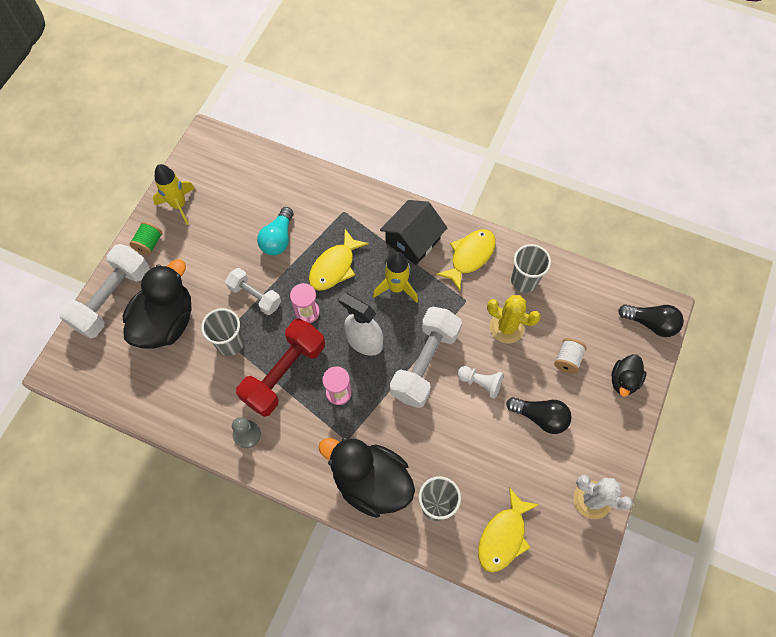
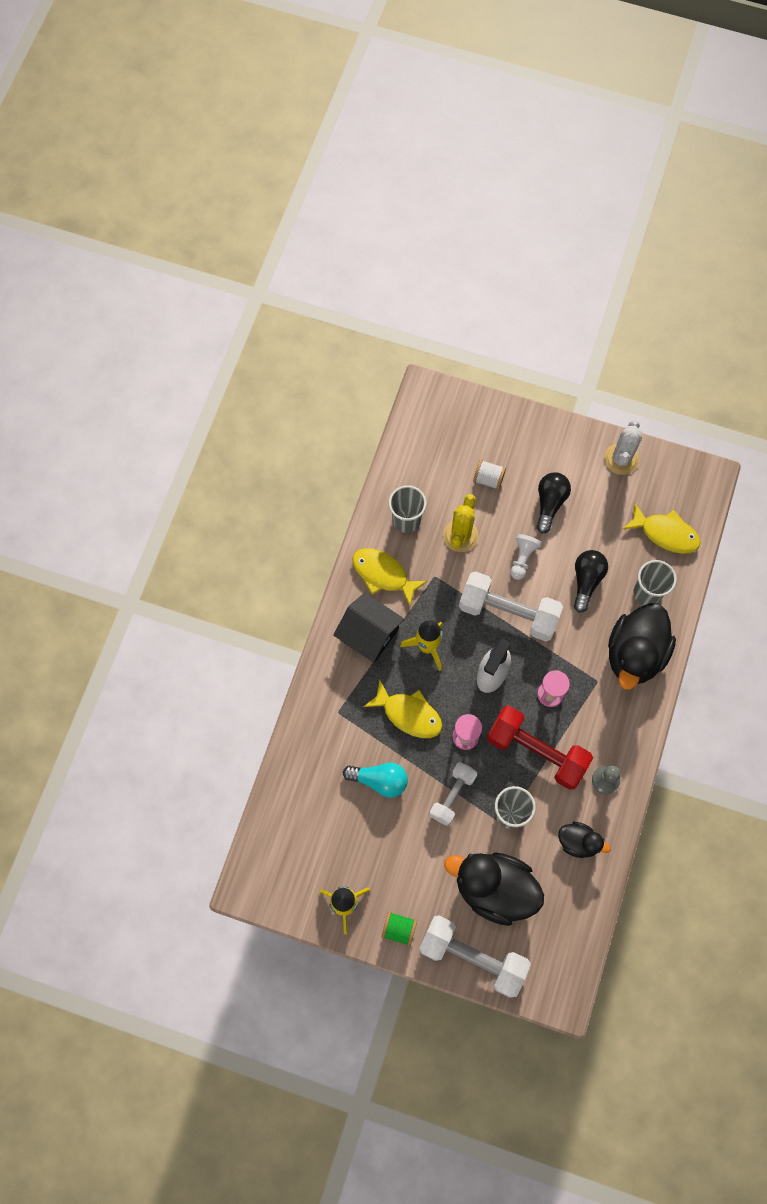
camera: 95 degrees left, 5 degrees up
(624, 380) = (503, 429): black duck -> black duck (578, 842)
(650, 323) = (441, 403): black light bulb -> black light bulb (586, 581)

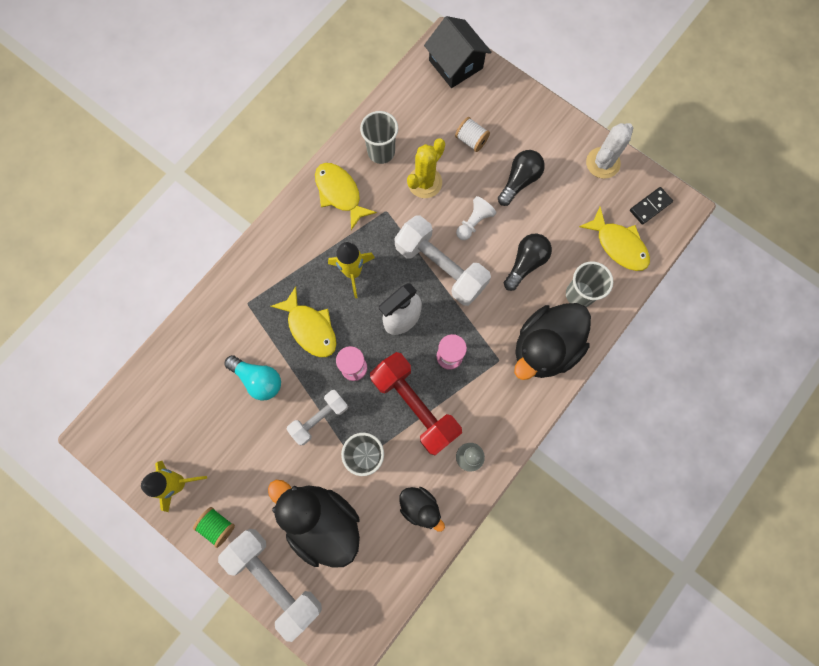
camera: 20 degrees right, 5 degrees up
(369, 634) = (304, 243): black house -> black house (456, 64)
(680, 486) = (650, 206): none -> black domino

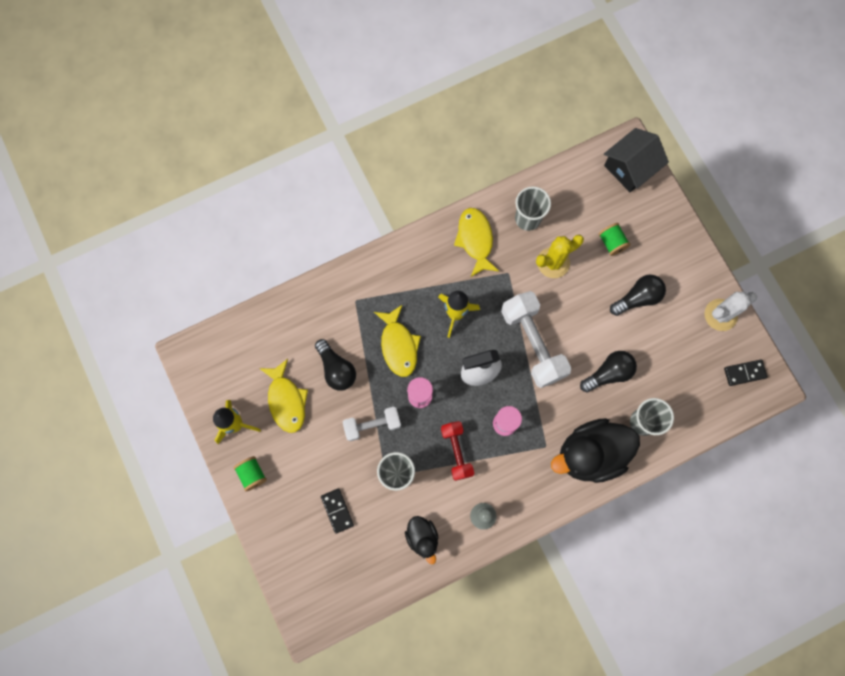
camera: 25 degrees right, 0 degrees up
(258, 379) = (336, 369): turquoise light bulb -> black light bulb
(275, 579) = (279, 539): white dumbbell -> none
(322, 521) = (337, 511): black duck -> black domino
(415, 405) = (456, 451): red dumbbell -> red dumbbell, size x0.60
(456, 64) = (630, 168): black house -> black house turned 60 degrees clockwise
(471, 140) = (611, 243): white spool -> green spool
(474, 222) = (580, 317): white pawn -> none
(618, 245) = (699, 394): yellow fish -> yellow fish (286, 400)

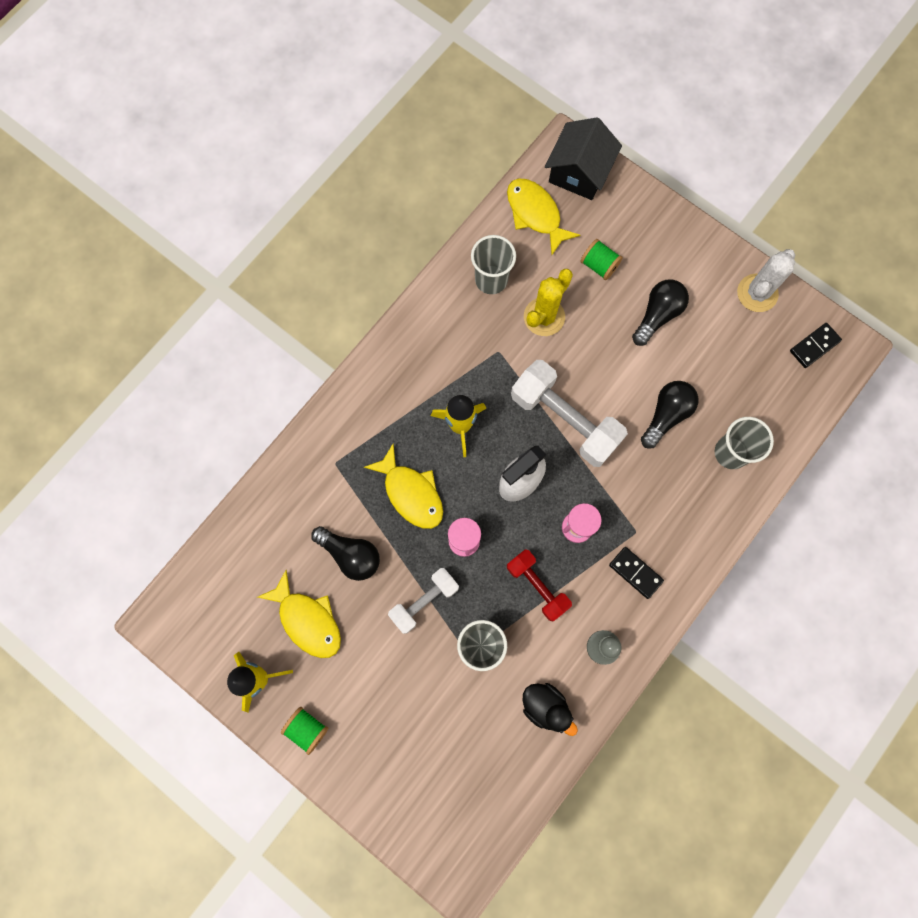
camera: 25 degrees left, 0 degrees up
(337, 511) = (430, 723): black domino -> black domino (635, 573)
(475, 240) = (443, 330): yellow fish -> yellow fish (535, 214)
(591, 454) = (690, 516): black duck -> none

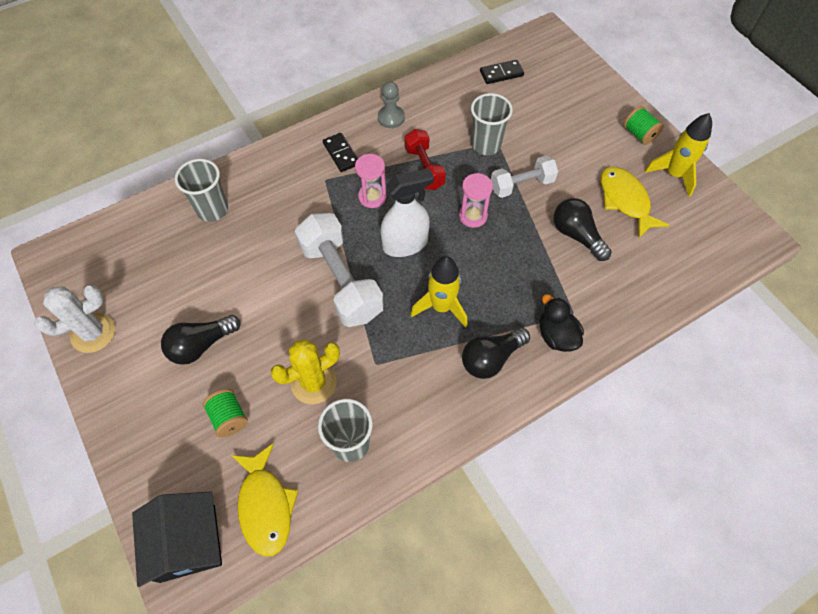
camera: 160 degrees left, 15 degrees down
(411, 493) = (507, 266): yellow fish -> none
(545, 706) = (451, 98): black duck -> black duck (556, 336)
(579, 172) = (188, 542): black house -> black house turned 60 degrees counterclockwise
(666, 415) = (248, 255): black light bulb -> black light bulb (491, 358)
(814, 346) = (79, 268): black domino -> black domino (501, 74)

